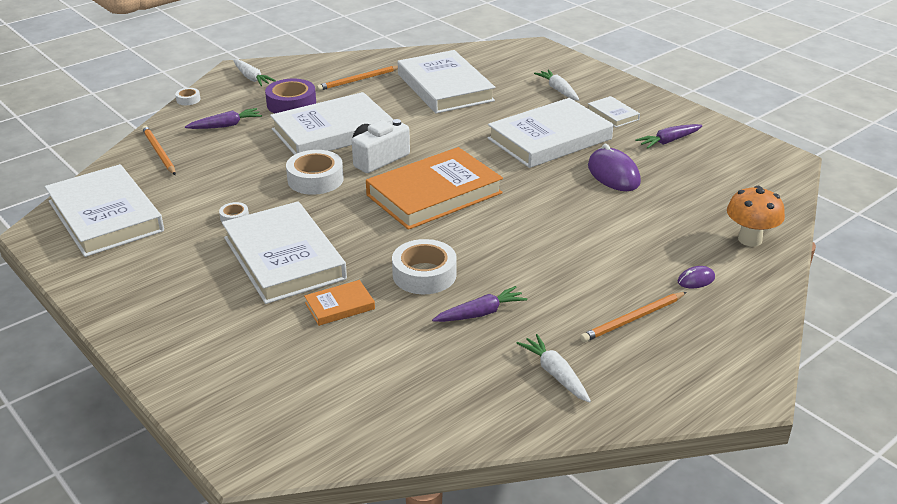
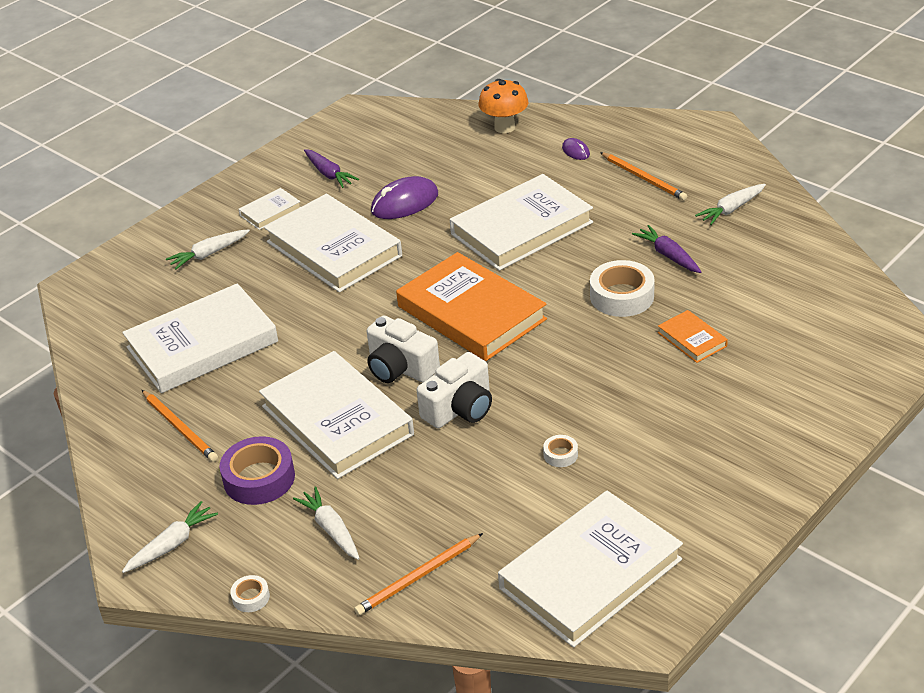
camera: 95 degrees left, 5 degrees up
(226, 125) = (331, 529): purple carrot -> white carrot
(284, 258) = (627, 395): white book -> white book (521, 228)
(315, 179) = (460, 408): white tape -> white camera

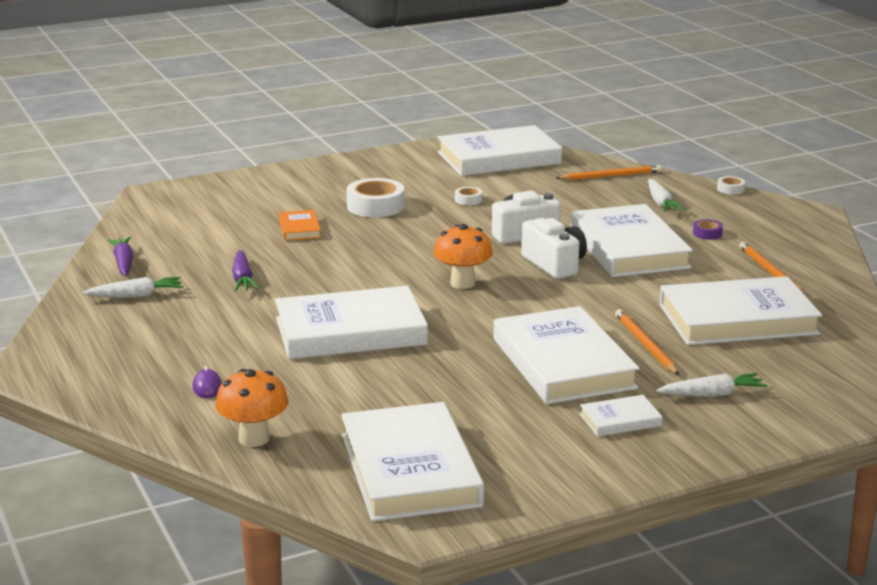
camera: 160 degrees left, 15 degrees down
(172, 544) = (785, 218): white carrot -> none
(259, 478) = (707, 233): purple tape -> purple tape, size x0.48
(329, 174) = (522, 444): purple carrot -> purple carrot (123, 263)
(390, 137) = (410, 470): none -> white book
(404, 203) = (452, 387): purple mouse -> none
(471, 313) = (462, 283): orange book -> orange mushroom
(622, 296) = (319, 263): white tape -> white tape (375, 206)
(644, 178) = (175, 341): orange pencil -> orange pencil (645, 344)

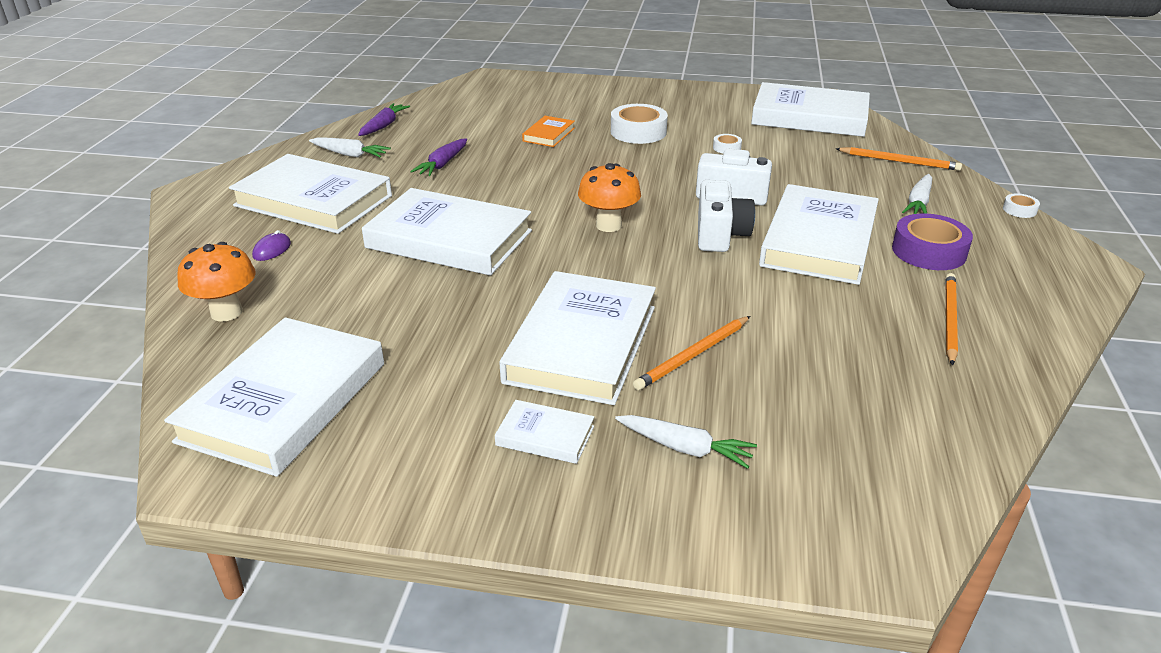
camera: 35 degrees right, 10 degrees up
(645, 344) = (692, 355): orange pencil -> orange pencil turned 150 degrees counterclockwise
(707, 233) = (929, 251): purple tape -> purple tape, size x2.08
(737, 319) = (836, 364): white book -> white book (313, 201)

